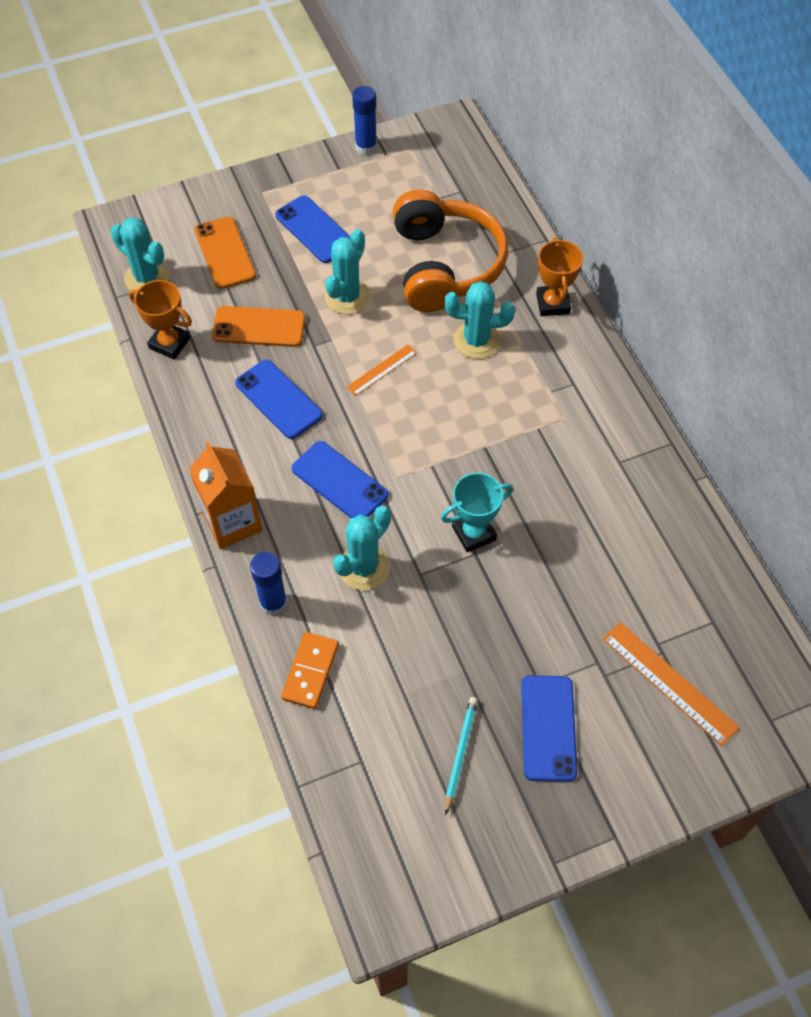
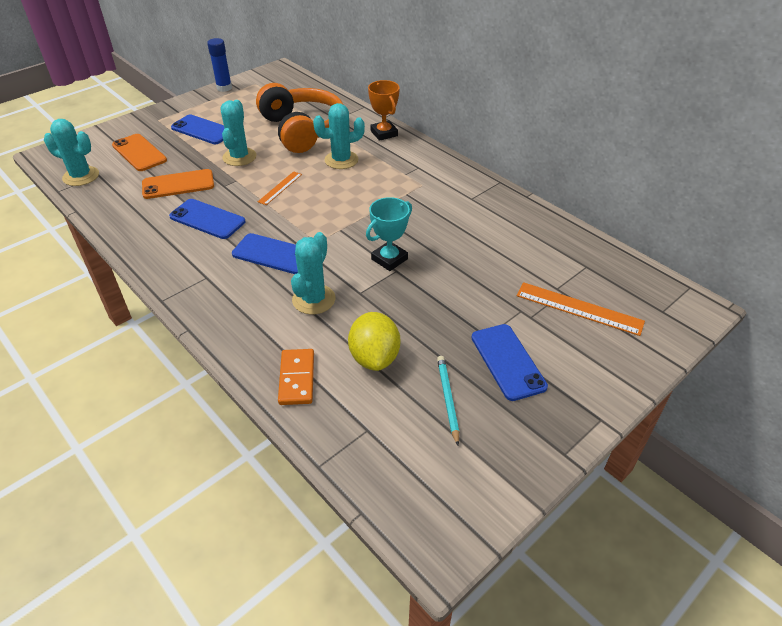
camera: 20 degrees left, 15 degrees down
(169, 343) = (109, 207): orange trophy -> none
(232, 522) = (194, 298): orange carton -> none
(273, 603) = (247, 341): blue glue stick -> none
(403, 672) = (374, 357): none -> yellow lemon

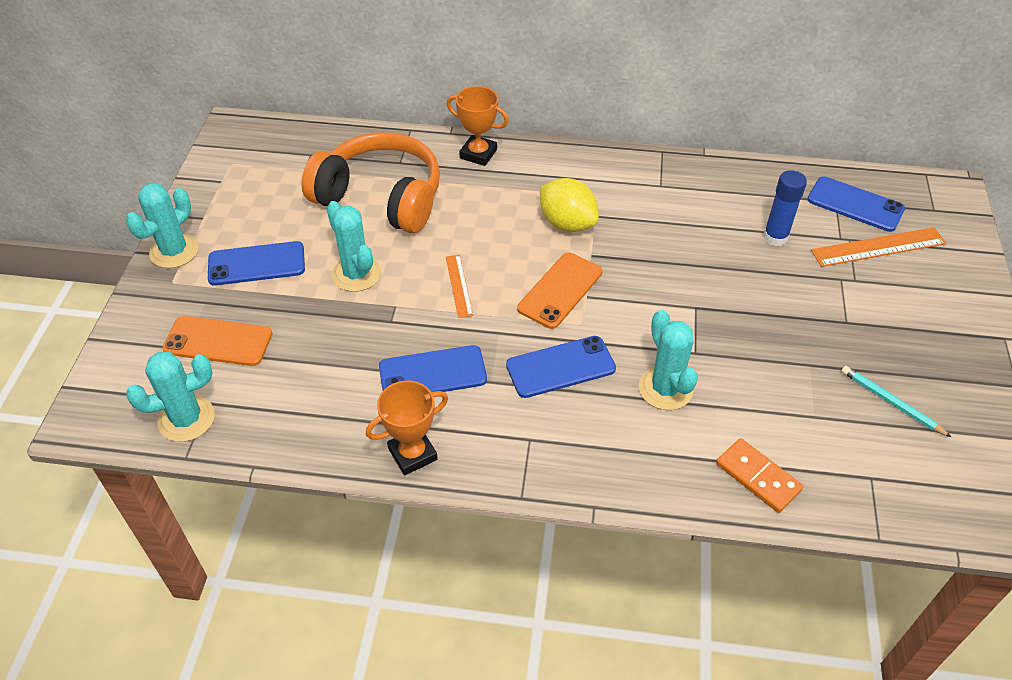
camera: 40 degrees left, 5 degrees up
(144, 248) = (412, 454): none -> orange trophy
(178, 184) = (334, 352): orange phone -> orange phone (560, 290)
(224, 88) = (197, 190): blue glue stick -> blue glue stick (775, 237)
(341, 160) = (477, 213): turquoise cactus -> turquoise cactus (174, 251)
(374, 357) = (791, 407): yellow lemon -> yellow lemon (567, 223)
(389, 259) = (674, 299): turquoise trophy -> none
(508, 361) = (889, 334): blue phone -> blue phone (855, 204)

